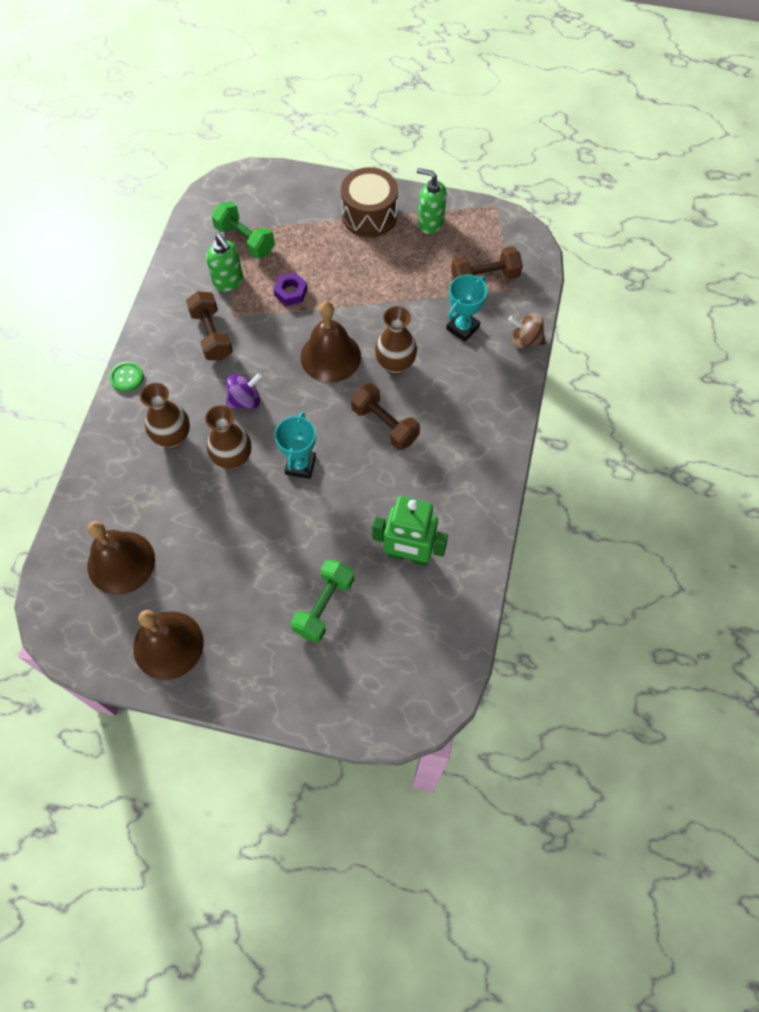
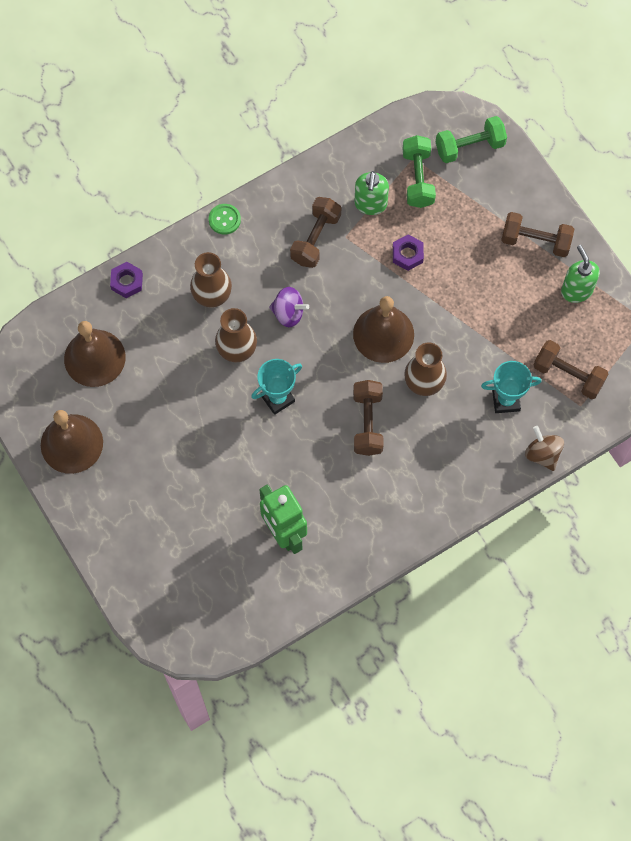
camera: 45 degrees right, 5 degrees up
(91, 484) = (127, 282): none -> purple nut
(324, 606) = (193, 513): green dumbbell -> green dumbbell (469, 147)
(369, 215) = (535, 241): brown drum -> brown dumbbell

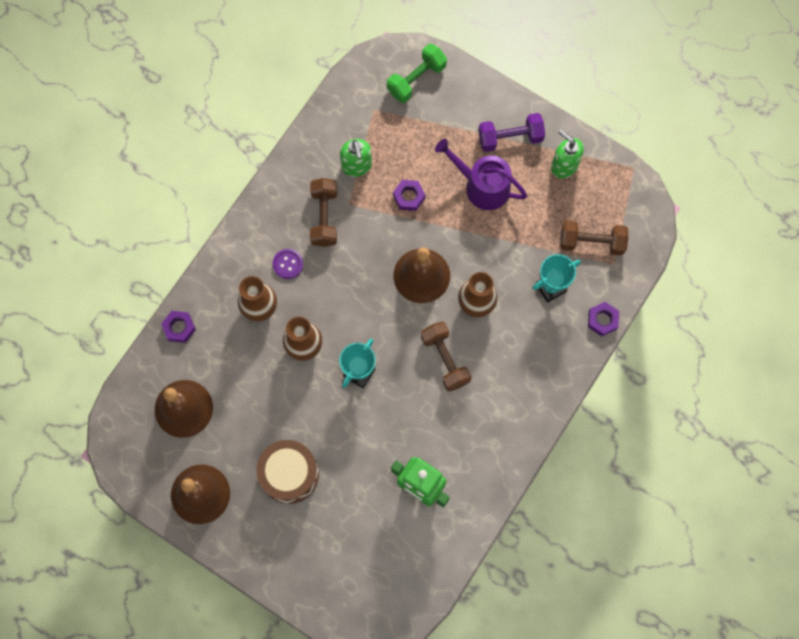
camera: 25 degrees left, 5 degrees up
(164, 463) = (289, 474): none -> brown drum
(224, 219) = (238, 234): green button -> none
(259, 267) = (288, 264): none -> purple button
(288, 313) = (332, 293): purple spinning top -> none
(418, 178) = (386, 126): green dumbbell -> none
(485, 275) = (482, 186): none -> purple watering can
(535, 241) = (510, 138): brown dumbbell -> purple dumbbell
(542, 454) = (602, 320): brown spinning top -> purple nut

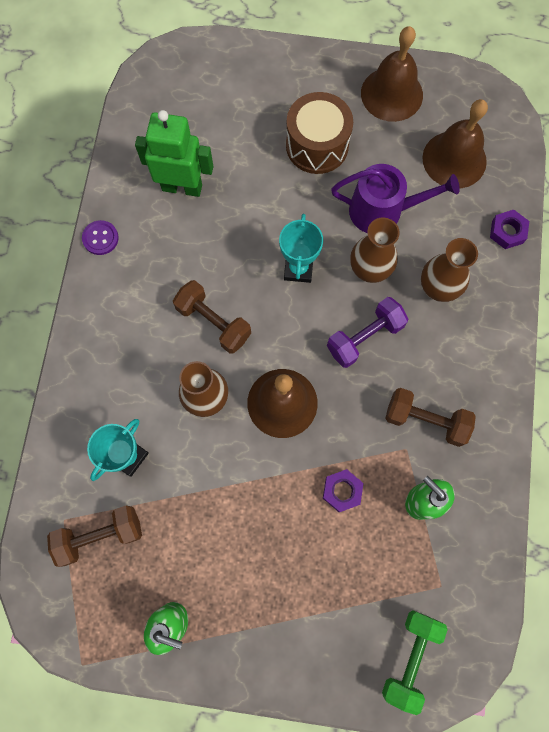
camera: 155 degrees right, 0 degrees up
(288, 264) = (435, 348): purple button -> purple button (100, 238)
(324, 217) = (425, 420): brown dumbbell -> brown dumbbell turned 45 degrees counterclockwise
(482, 186) = (261, 546): purple watering can -> purple watering can (382, 211)
(510, 138) = (255, 630): purple dumbbell -> purple dumbbell (364, 337)
(602, 320) = (54, 445): purple nut -> none

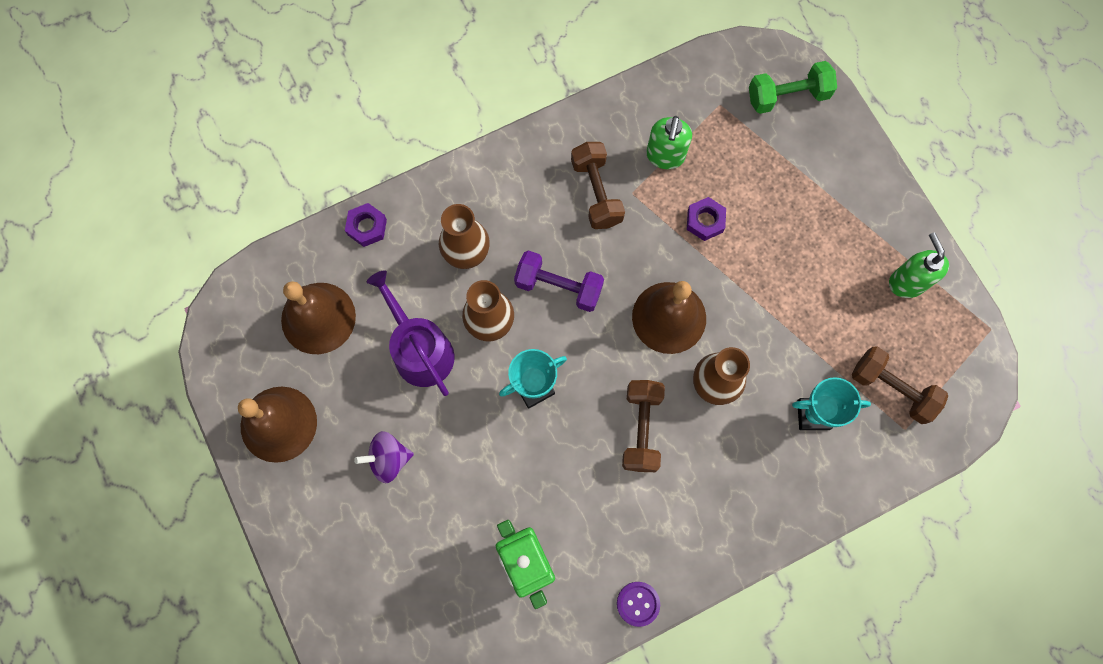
camera: 125 degrees left, 0 degrees up
(317, 145) = (388, 459): brown drum -> purple spinning top

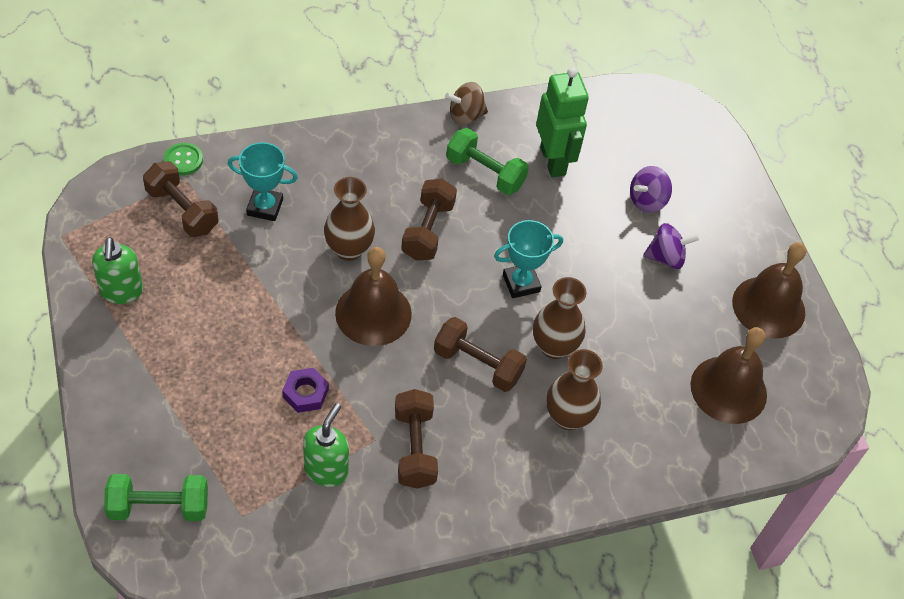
camera: 175 degrees left, 20 degrees down
(367, 227) = (673, 467): purple nut -> none
(415, 532) = (647, 201): none -> purple spinning top
(420, 350) = (627, 339): purple watering can -> none
(558, 287) = (477, 364): purple dumbbell -> brown dumbbell
(598, 524) = (485, 173): none -> green dumbbell
(638, 603) = (465, 116): purple button -> brown spinning top
(918, 453) = (183, 160): none -> green button

